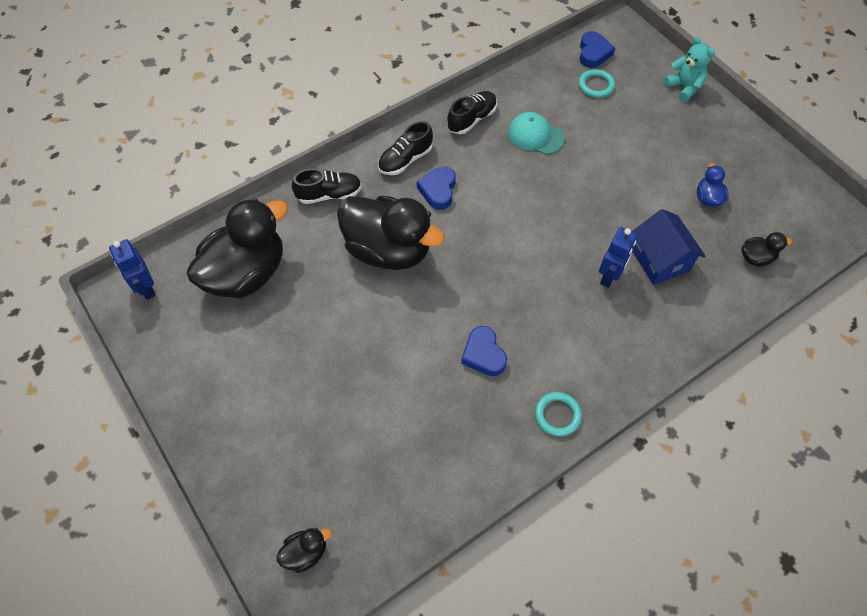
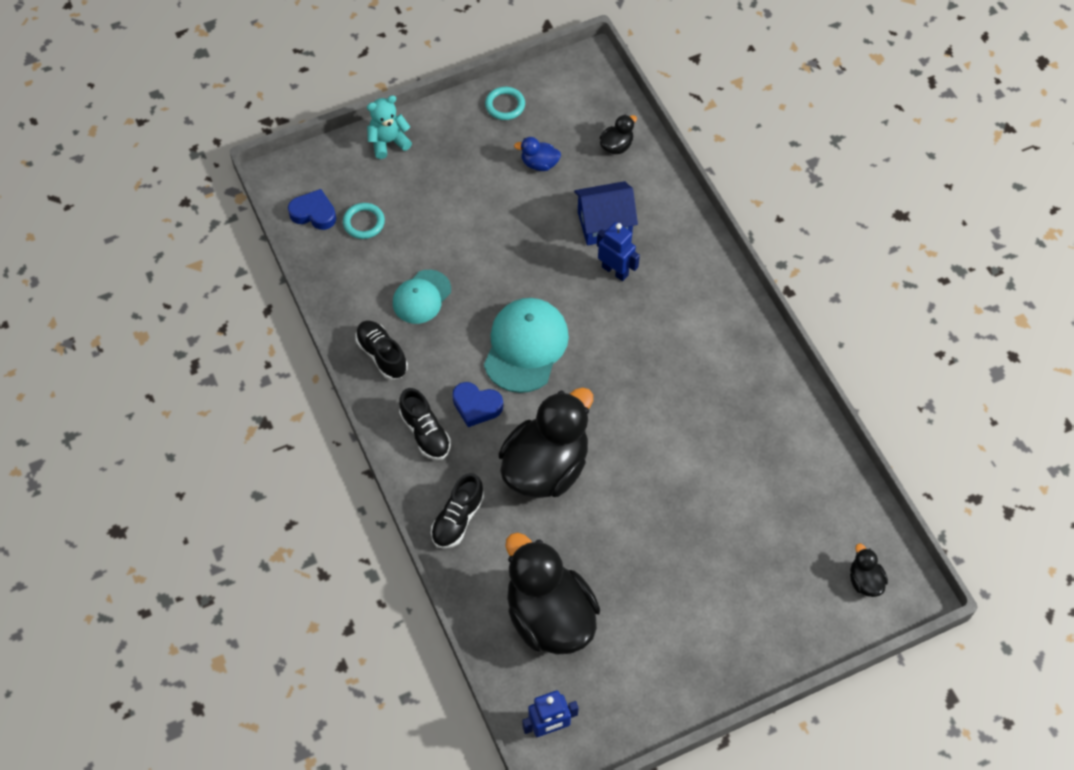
camera: 80 degrees left, 0 degrees up
(329, 194) = (458, 519): black shoe -> black shoe turned 150 degrees counterclockwise
(483, 354) = (685, 398): blue heart -> none
(507, 217) = (525, 346): none -> turquoise cap
(557, 415) = (756, 349): turquoise ring -> turquoise ring (505, 105)
(756, 258) = (616, 146): black duck -> black duck turned 45 degrees clockwise

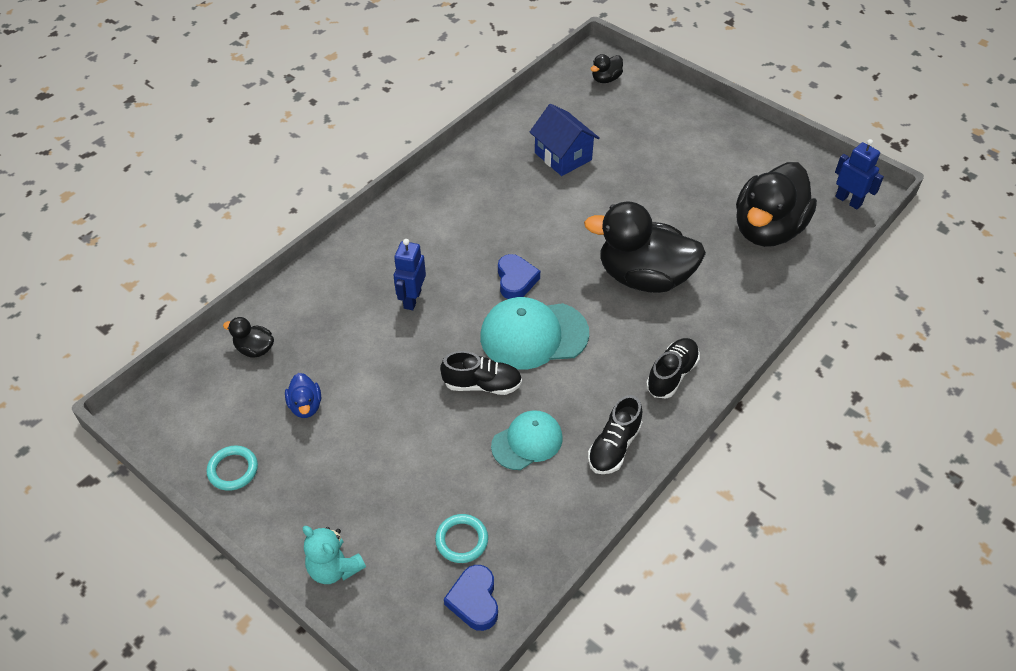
camera: 115 degrees left, 10 degrees down
(421, 297) = (527, 442): turquoise cap -> turquoise cap turned 45 degrees counterclockwise
(458, 519) = (734, 318): black shoe -> black shoe (482, 384)
(476, 406) = (619, 347): blue heart -> blue heart (516, 280)
(604, 224) = (360, 325): blue house -> blue house (563, 156)

